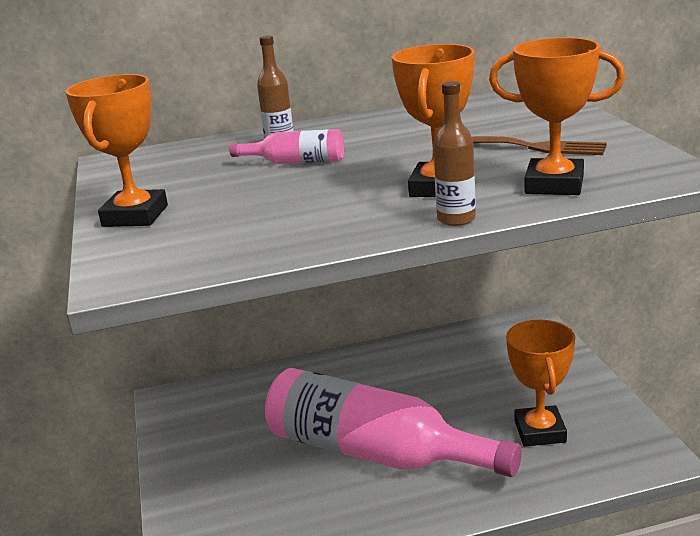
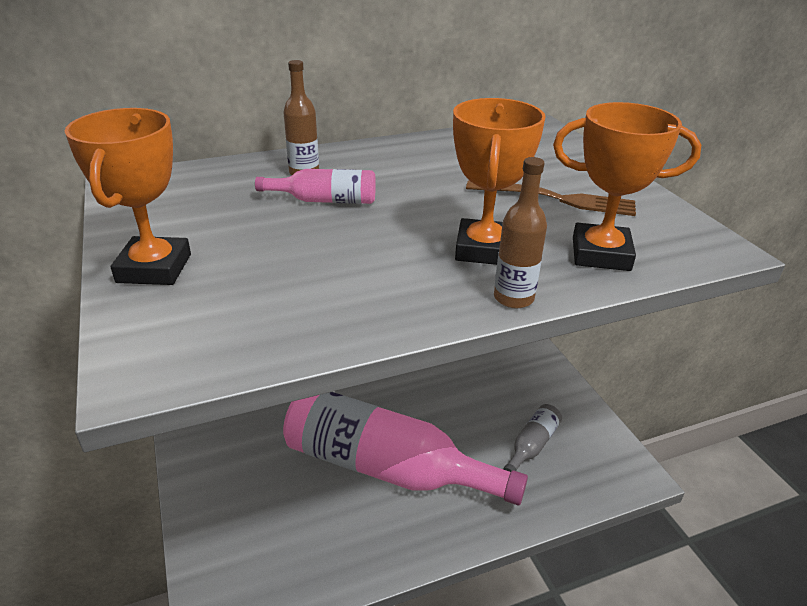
camera: 10 degrees left, 10 degrees up
(539, 431) = (532, 445): orange trophy -> grey bottle

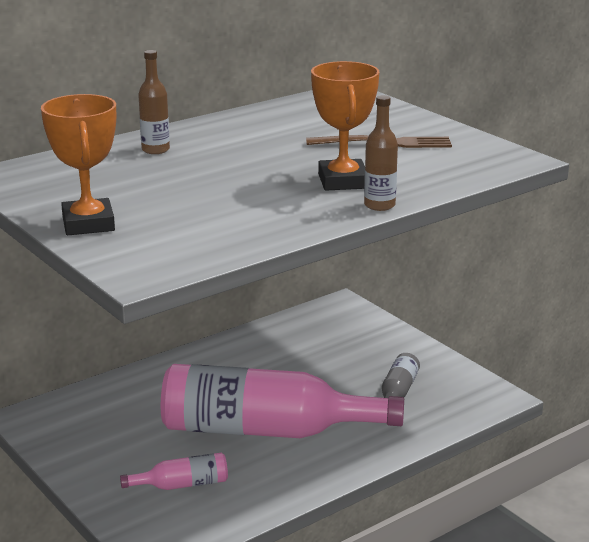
camera: 15 degrees left, 10 degrees down
(325, 200) = (191, 166): pink bottle -> pink bottle (182, 484)
(600, 254) = (433, 173): orange trophy -> none

